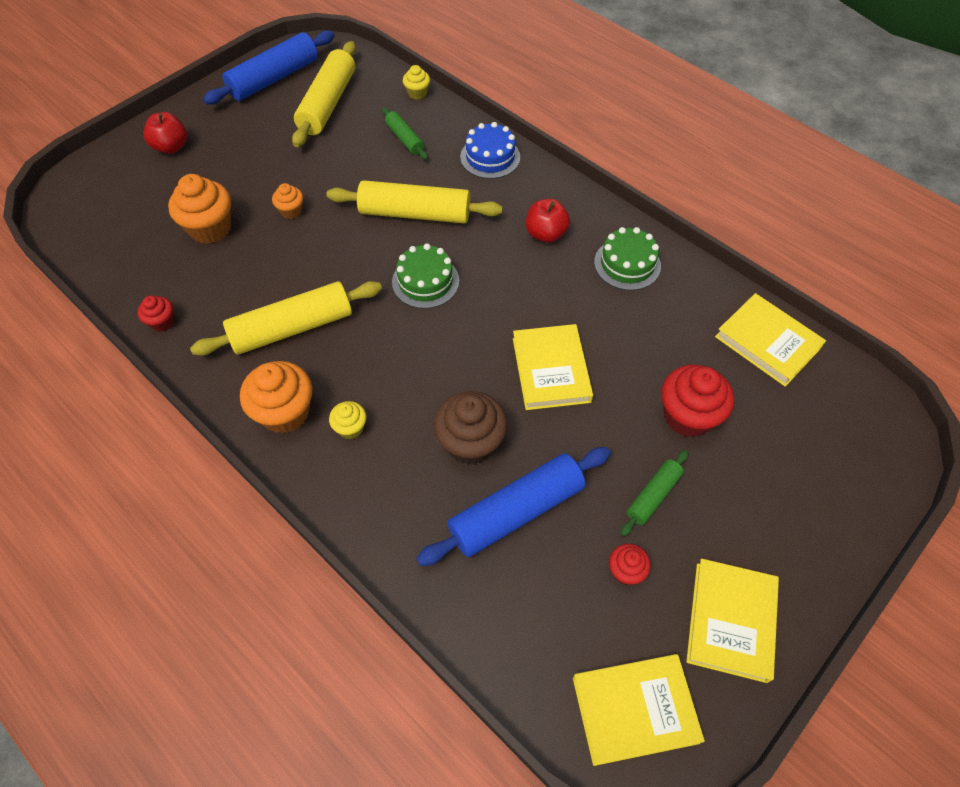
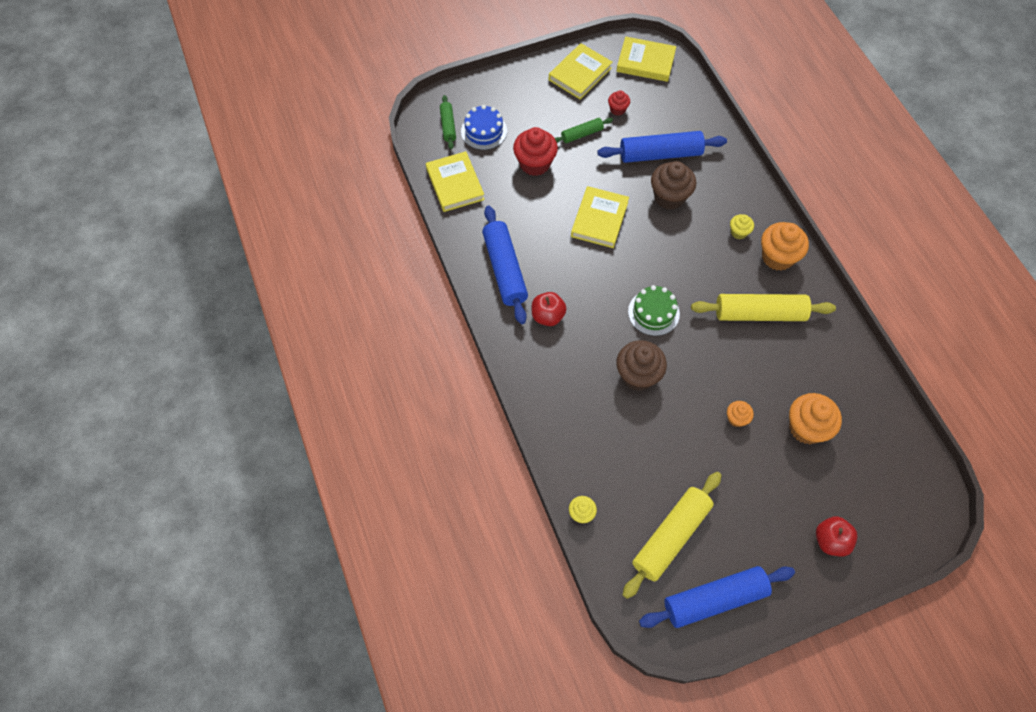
camera: 155 degrees left, 5 degrees up
(162, 322) = (853, 355): red cupcake -> none
(405, 139) = (615, 459): green rolling pin -> green rolling pin (448, 126)
(415, 213) = (638, 375): yellow rolling pin -> brown cupcake
(490, 157) = (552, 407): blue cake -> blue cake (484, 131)
(627, 264) = (505, 269): green cake -> blue rolling pin

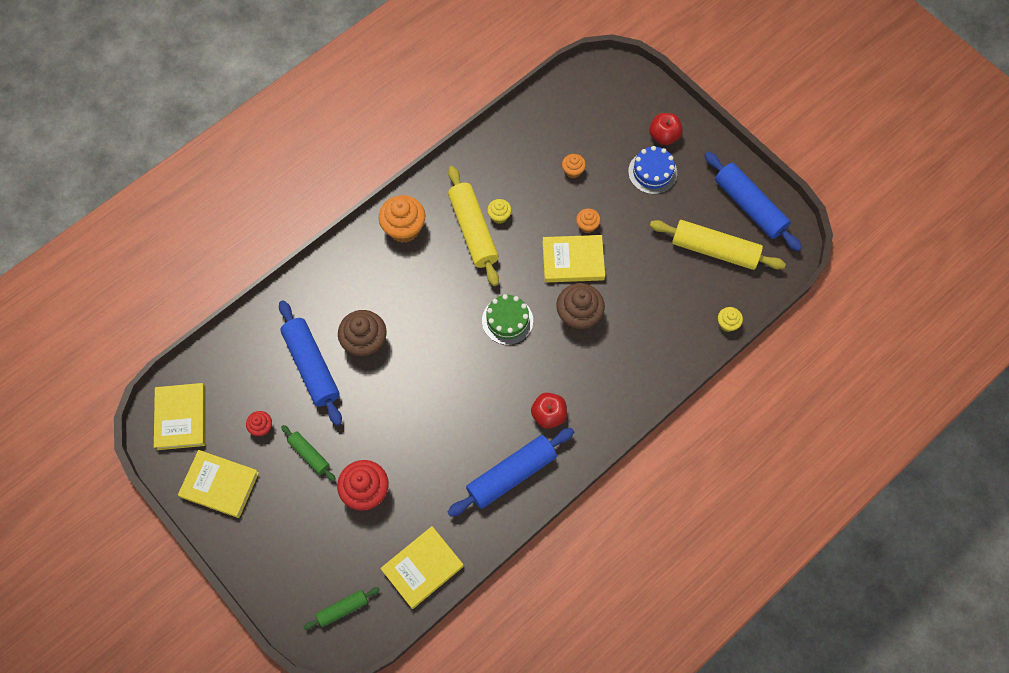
camera: 110 degrees left, 5 degrees up
(484, 131) = (338, 564): blue cake -> blue cake (652, 172)
(599, 219) = (417, 401): yellow book -> yellow book (573, 260)
(739, 232) = (387, 268): yellow cupcake -> yellow cupcake (499, 216)
(806, 428) = (573, 171): orange cupcake -> orange cupcake, size x0.53

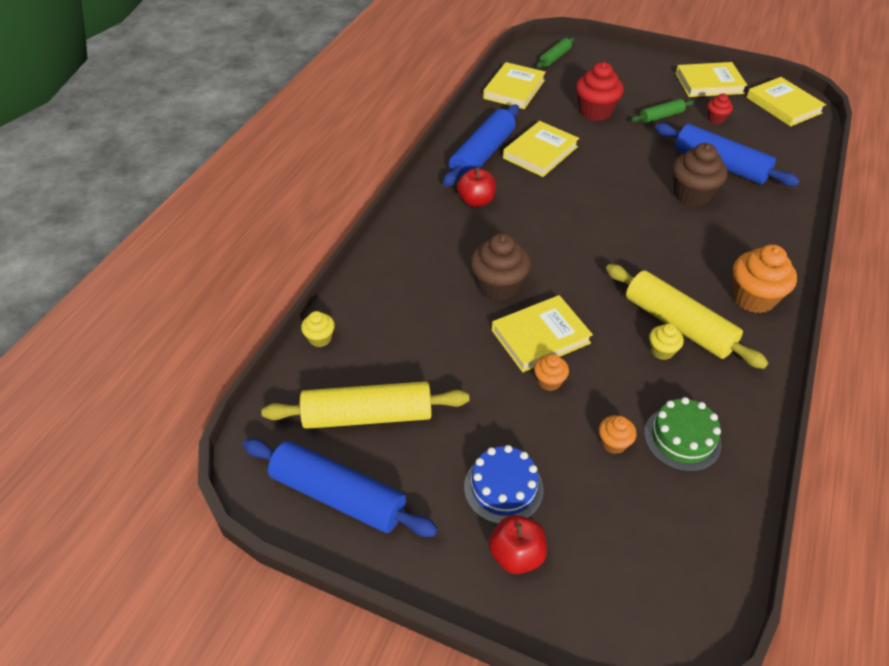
camera: 155 degrees right, 20 degrees down
(309, 454) = (661, 116): green rolling pin -> green rolling pin turned 45 degrees counterclockwise
(457, 454) = (540, 152): none -> yellow book
(507, 320) = (571, 256): green cake -> green cake (682, 438)

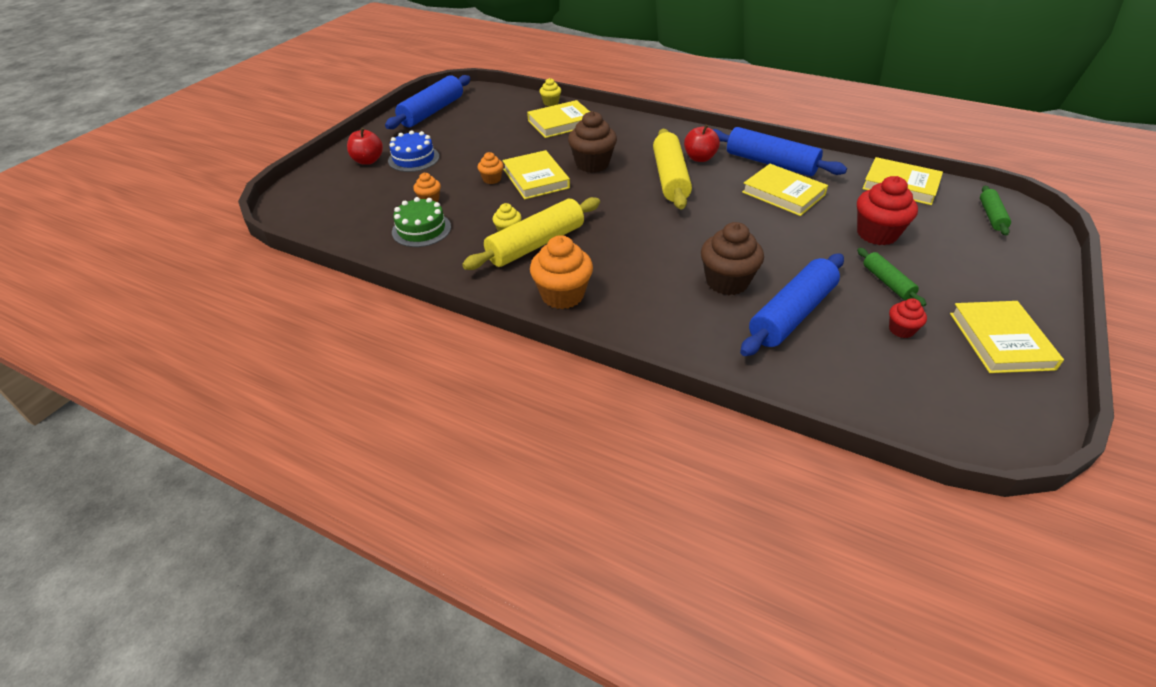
camera: 95 degrees right, 5 degrees down
(368, 416) = (484, 118): yellow rolling pin -> yellow rolling pin (670, 178)
(555, 58) = (991, 216): green rolling pin -> green rolling pin turned 60 degrees clockwise
(783, 105) = (974, 412): yellow book -> yellow book (561, 123)

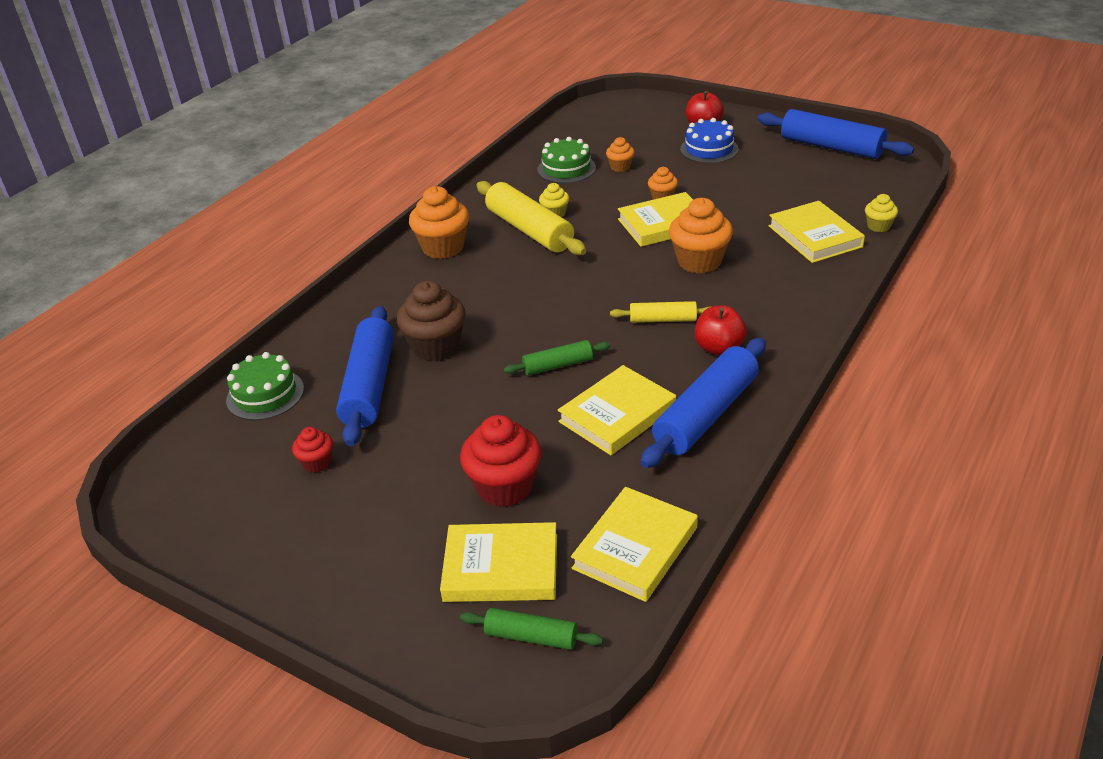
camera: 95 degrees right, 5 degrees down
(592, 164) = (699, 261): brown cupcake -> orange cupcake
(670, 178) = (663, 319): yellow rolling pin -> yellow rolling pin, size x0.53
(791, 314) = (370, 385): blue rolling pin -> blue rolling pin turned 45 degrees clockwise
(829, 384) = (265, 394): none -> green cake
(887, 282) = (400, 472): green rolling pin -> green rolling pin (557, 365)
(1000, 341) = (269, 542): yellow book -> yellow book (501, 567)

